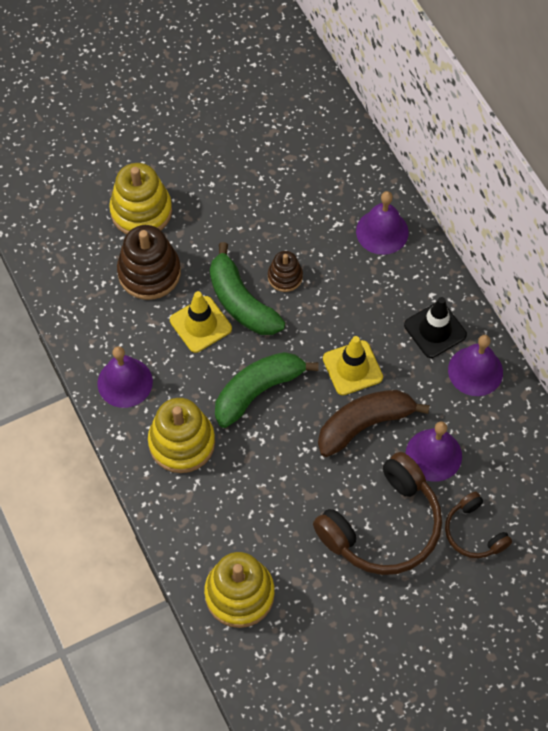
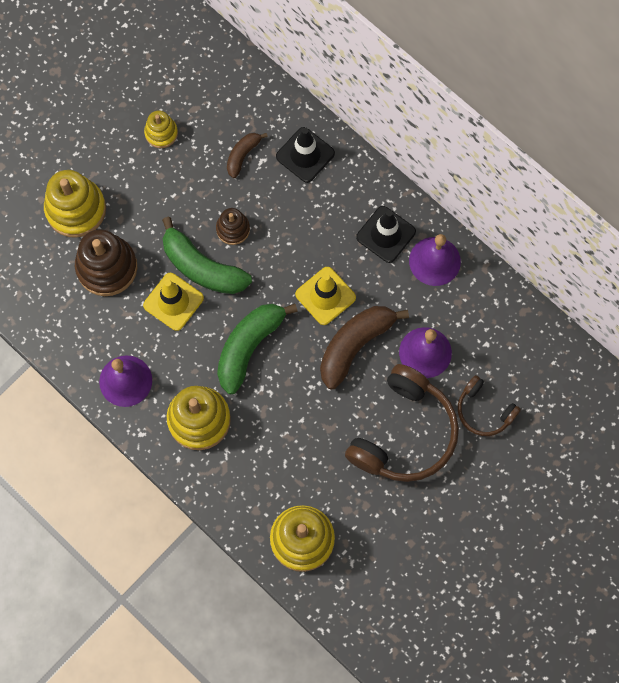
camera: 20 degrees left, 10 degrees up
(250, 169) = (161, 133): none -> yellow stacking toy
(321, 213) = (243, 155): none -> brown banana
(382, 231) = (305, 155): purple bell -> black traffic cone

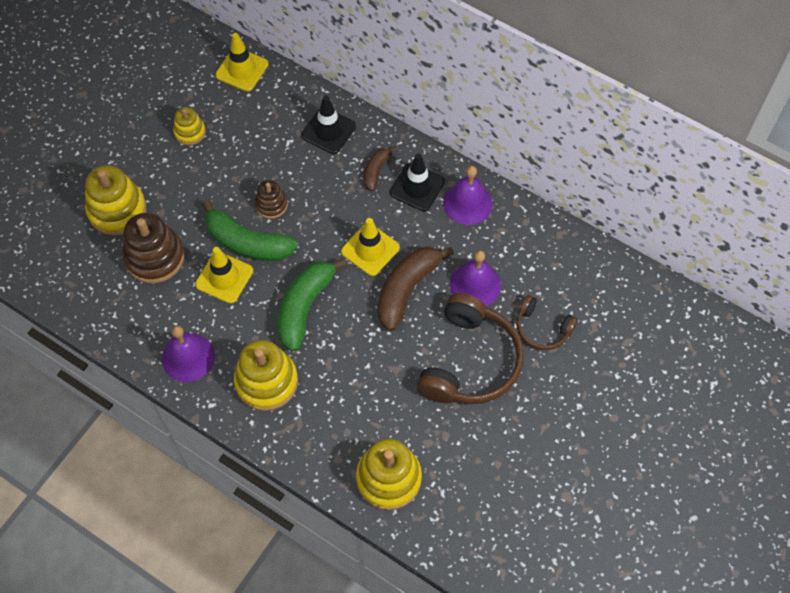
camera: 10 degrees left, 10 degrees down
(226, 69) = (242, 70): none -> yellow traffic cone
(243, 155) = (270, 140): brown banana -> brown banana (376, 171)

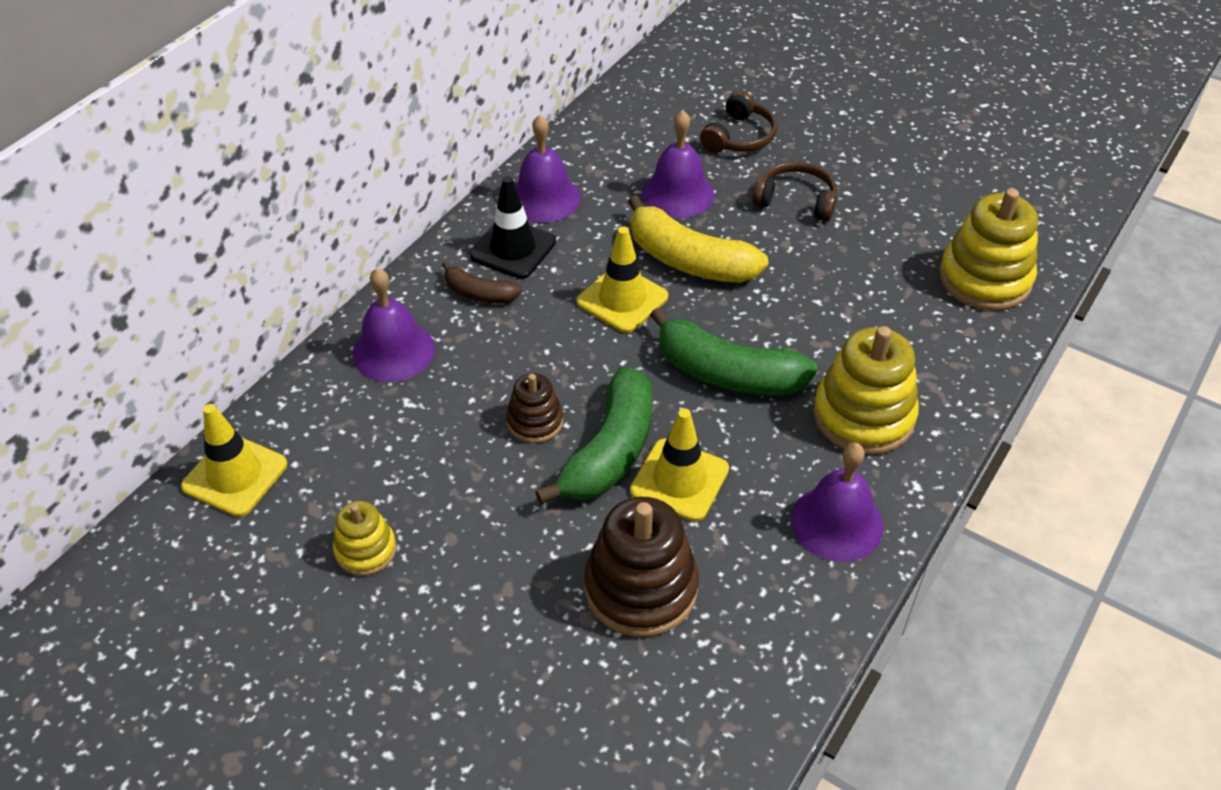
camera: 90 degrees left, 15 degrees down
(117, 210) = (536, 661): yellow stacking toy -> none
(328, 131) = (393, 351): black traffic cone -> purple bell
(407, 289) = (688, 260): brown banana -> yellow banana
(470, 361) = (796, 200): brown headphones -> brown headphones, size x0.53

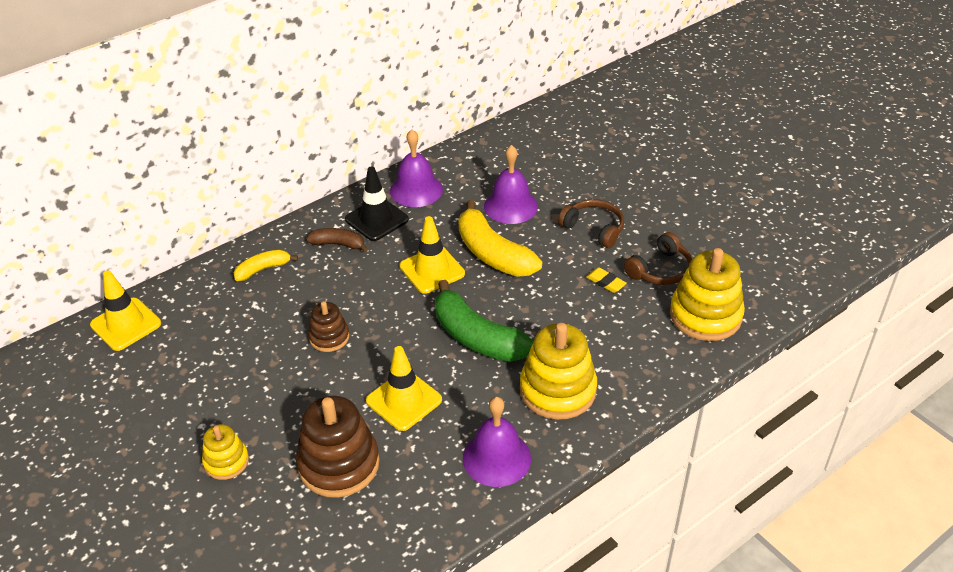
camera: 20 degrees right, 5 degrees down
(365, 550) = (179, 392): yellow stacking toy -> yellow stacking toy (226, 461)
(393, 351) = (263, 269): purple bell -> yellow banana
(479, 293) = (338, 244): brown banana -> brown banana turned 150 degrees clockwise
(610, 451) = (367, 369): green banana -> none
(739, 137) = (577, 175): brown headphones -> brown headphones (660, 270)
(847, 265) = (605, 282): none -> yellow eraser

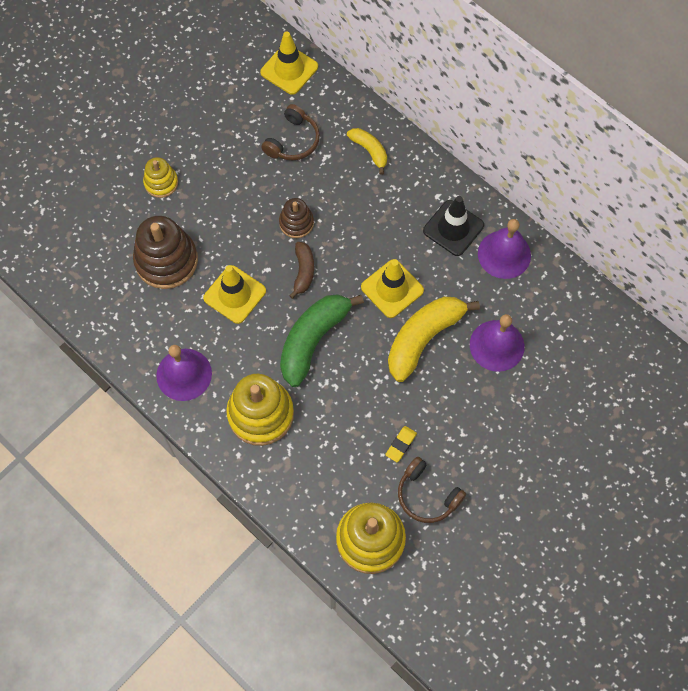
camera: 80 degrees right, 25 degrees up
(338, 244) = (413, 203): brown banana -> brown banana (303, 272)
(594, 228) = (477, 428): brown headphones -> brown headphones (293, 141)

